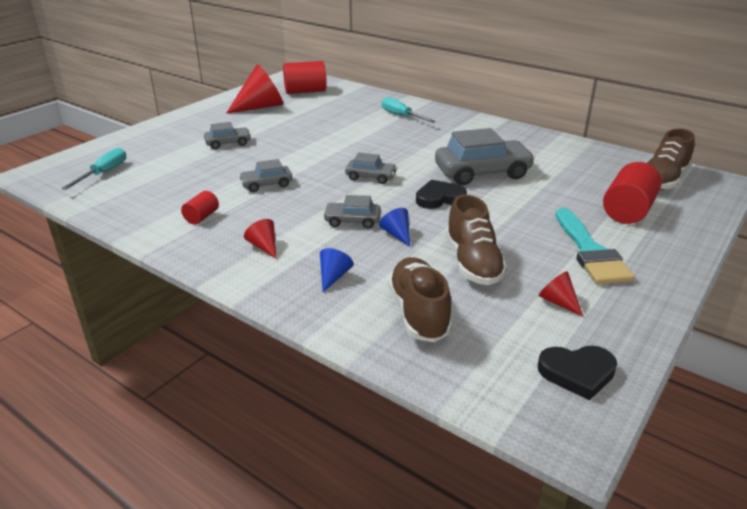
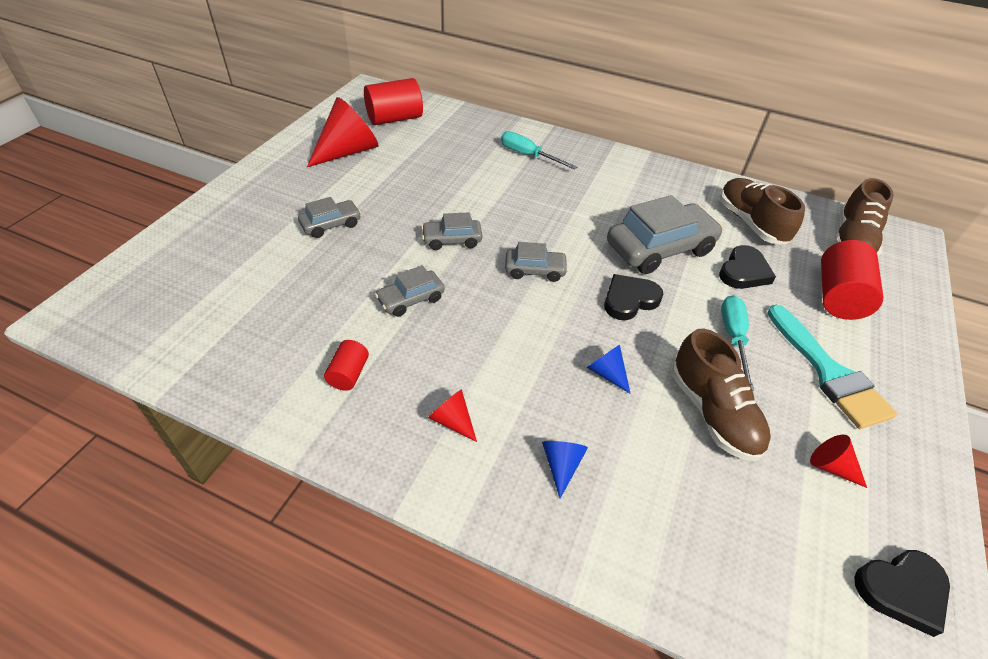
camera: 15 degrees left, 15 degrees up
(104, 173) = (179, 301): turquoise screwdriver -> turquoise screwdriver (733, 338)
(352, 221) = (544, 355): grey car -> grey car (452, 240)
(419, 313) = (688, 516): brown shoe -> brown shoe (750, 223)
(549, 190) = (744, 272): none -> black heart

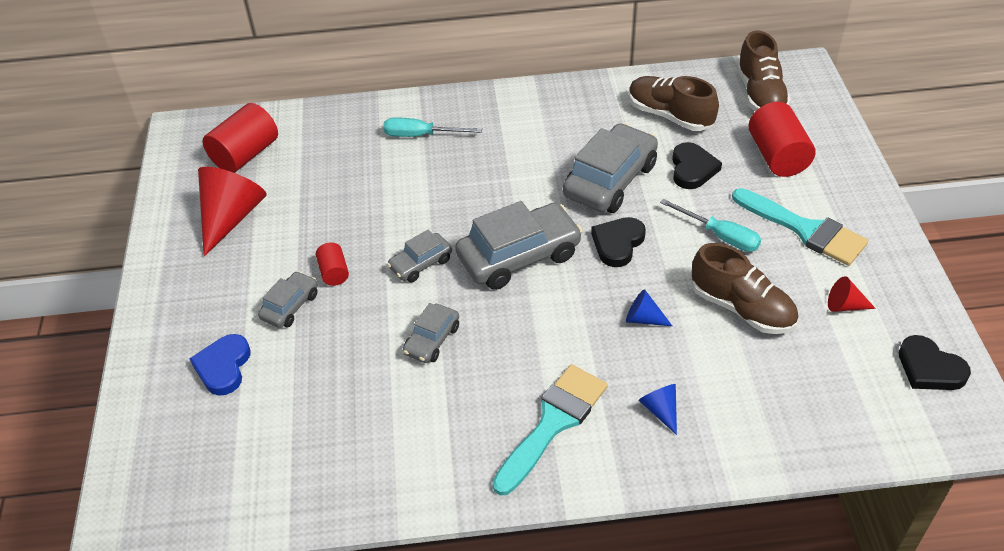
camera: 25 degrees left, 0 degrees up
(247, 243) = (223, 367): none -> blue heart
(348, 374) = (436, 433): red cylinder -> red cylinder (334, 272)
(452, 421) = (553, 423): red cone -> turquoise brush
(535, 270) = (519, 256): grey car -> grey car, size x1.90
(733, 338) = (720, 236): turquoise screwdriver -> turquoise screwdriver turned 150 degrees clockwise
(901, 590) = (929, 368): black heart -> black heart turned 90 degrees clockwise

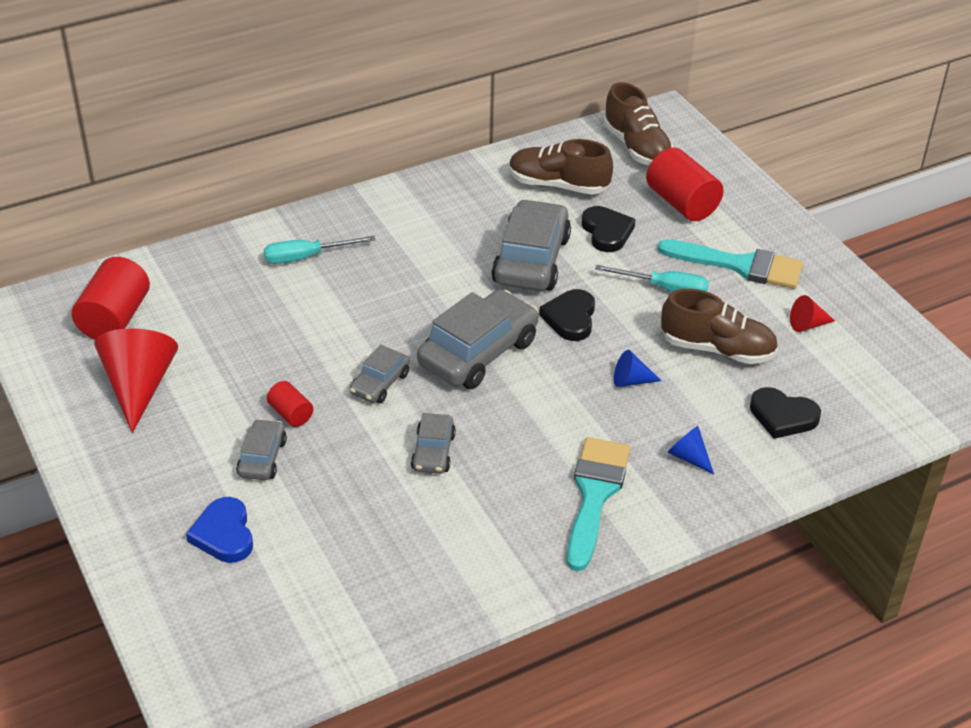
camera: 25 degrees left, 5 degrees down
(929, 368) = (904, 360): black heart -> black heart (782, 416)

